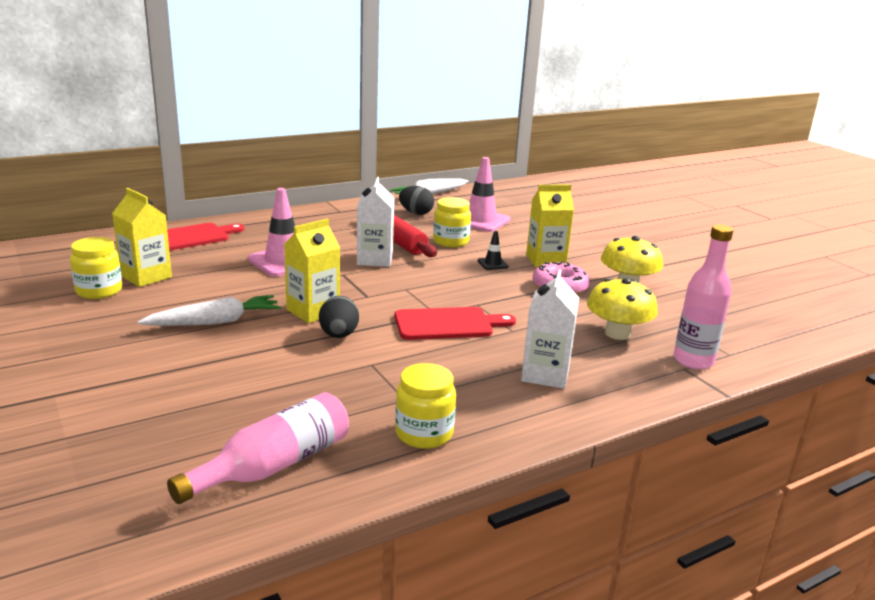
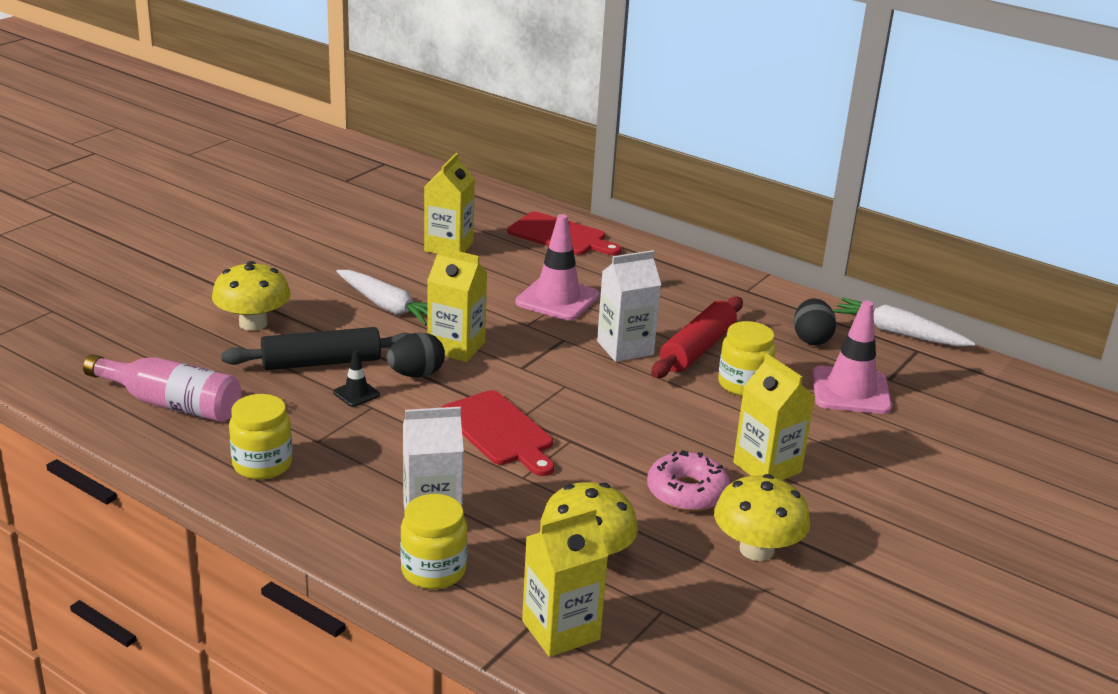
camera: 65 degrees right, 5 degrees up
(99, 291) = (399, 238): yellow jar -> yellow jar (433, 571)
(164, 390) = (253, 323): none -> yellow mushroom
(276, 371) = (321, 362): none -> black rolling pin
(493, 264) = (706, 428): black traffic cone -> black traffic cone (356, 394)
(693, 360) = (560, 630): pink bottle -> yellow carton

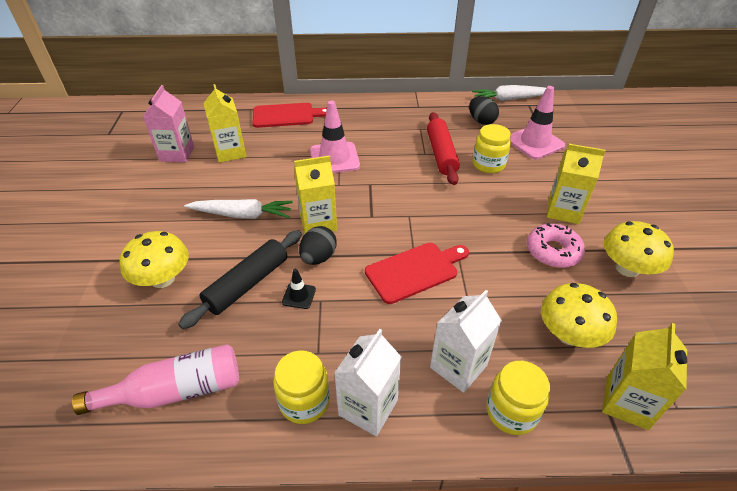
camera: 35 degrees left, 15 degrees up
(391, 226) = (177, 153): none -> pink carton
(499, 431) = (415, 271): red cutting board -> red cutting board turned 45 degrees counterclockwise
(625, 348) = (407, 172): white carton -> white carton (368, 407)

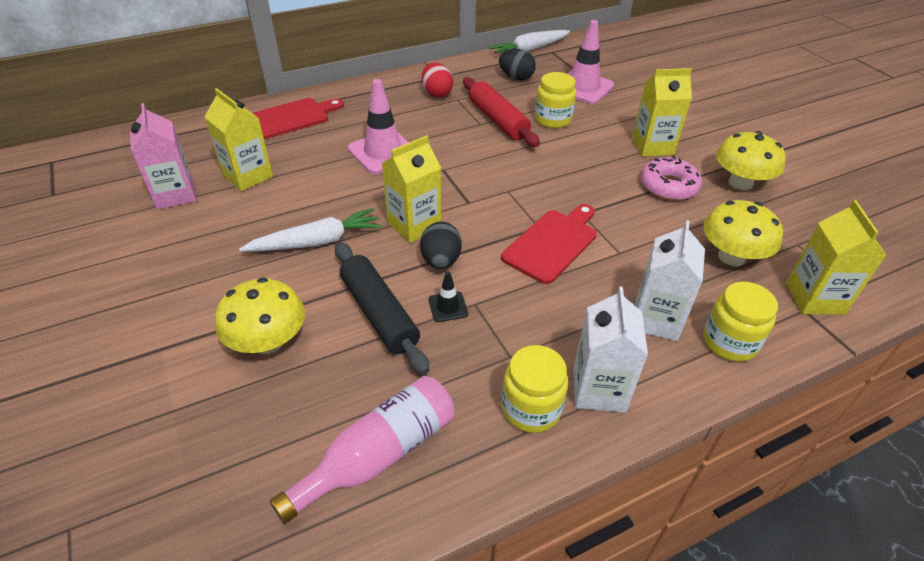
camera: 25 degrees left, 0 degrees up
(247, 284) = (379, 313): black rolling pin -> black rolling pin turned 45 degrees counterclockwise
(407, 120) = (437, 93): none -> red egg

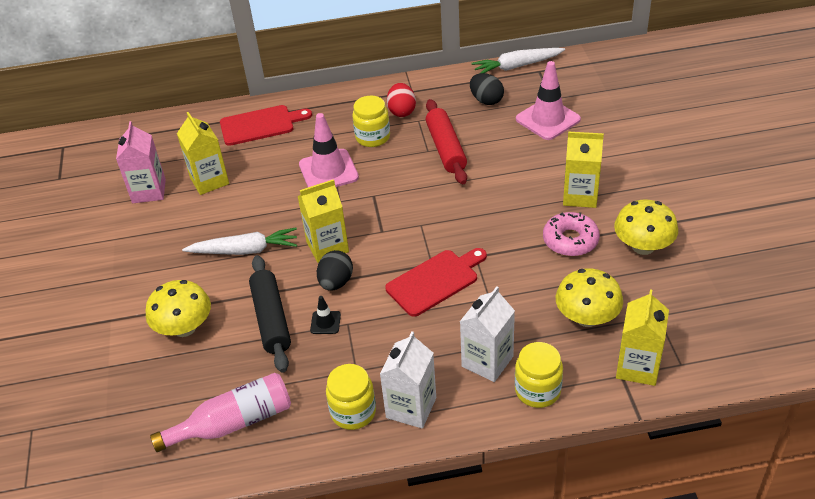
camera: 20 degrees right, 0 degrees up
(553, 119) = (498, 154): yellow jar -> yellow jar (372, 137)

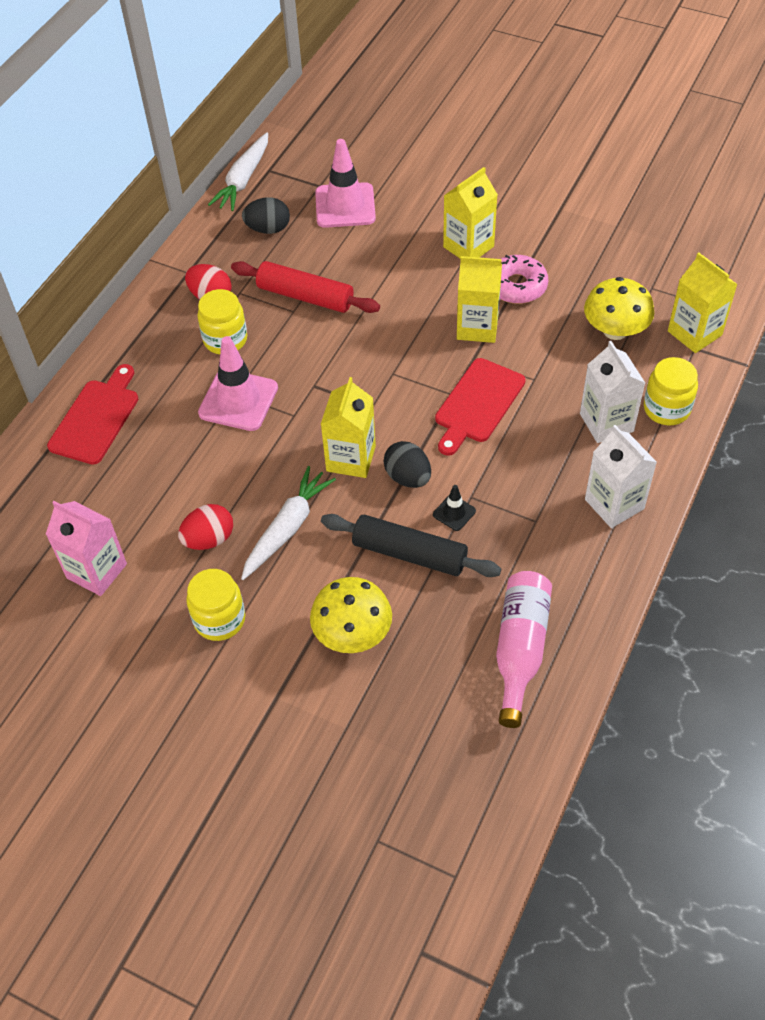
camera: 55 degrees left, 10 degrees up
(208, 222) = (209, 539): none -> red egg
(209, 181) = (141, 507): yellow carton -> yellow carton (477, 327)
(353, 412) = (584, 549): yellow jar -> yellow jar (219, 619)
(435, 281) = (477, 404): red cutting board -> red cutting board turned 150 degrees counterclockwise
(643, 246) = (568, 247): yellow mushroom -> none

